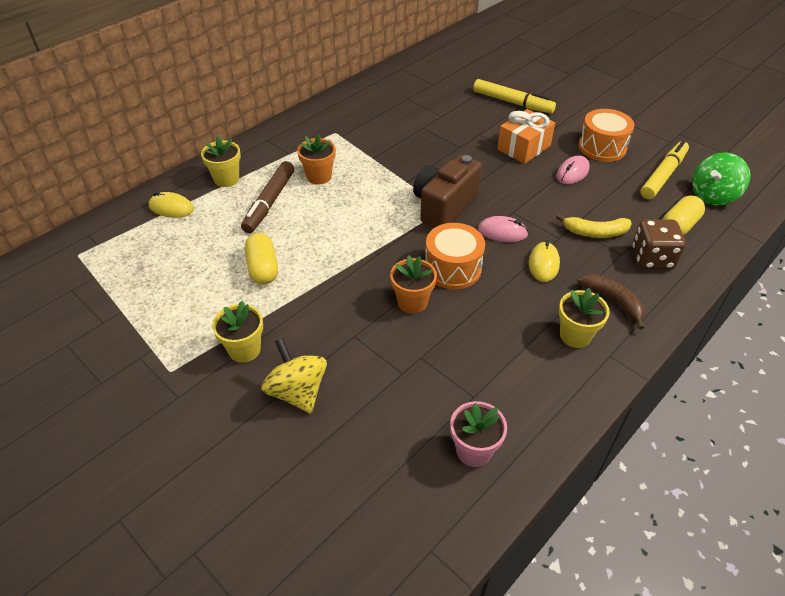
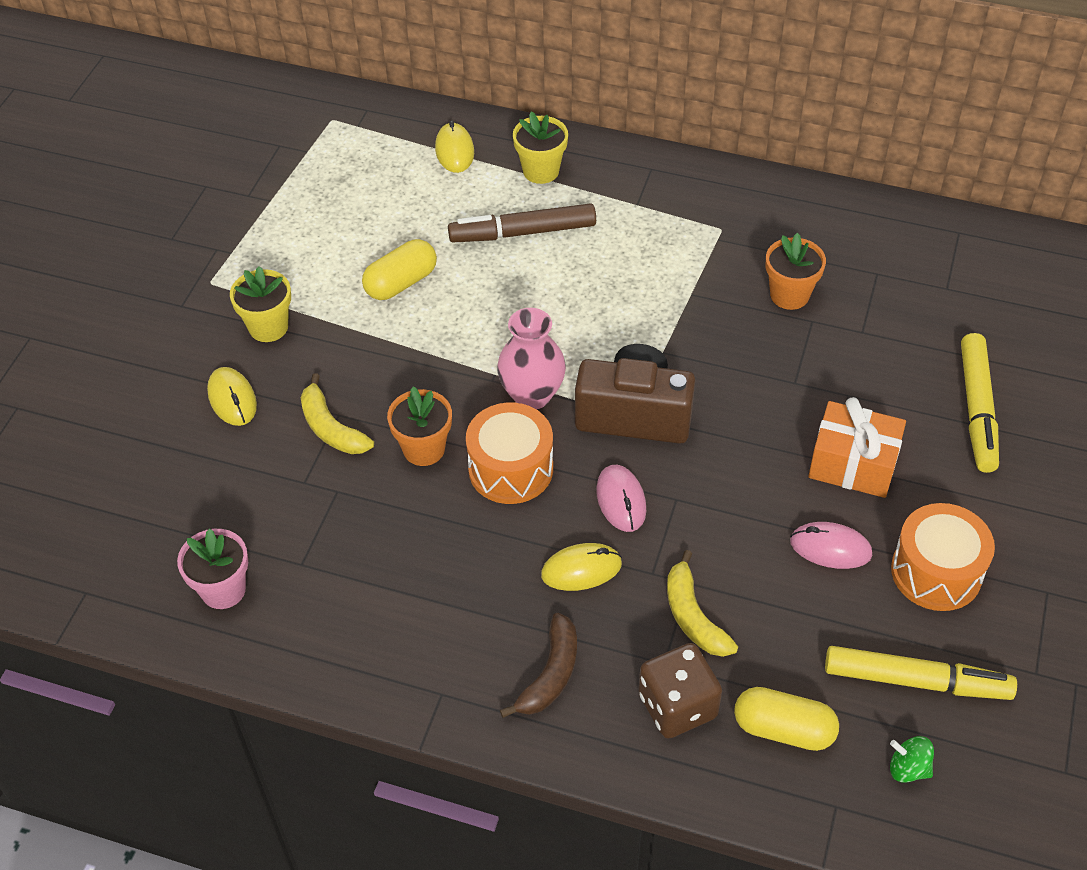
camera: 65 degrees right, 5 degrees up
(297, 392) = (232, 399): yellow spinning top -> yellow mouse
(319, 176) = (608, 256): orange flower pot -> orange flower pot (789, 295)
(363, 343) = (331, 428): none -> yellow banana
(402, 241) = (532, 395): none -> pink vase
(575, 335) = (458, 644): yellow flower pot -> none
(712, 195) = (908, 768): green spinning top -> green spinning top, size x0.53

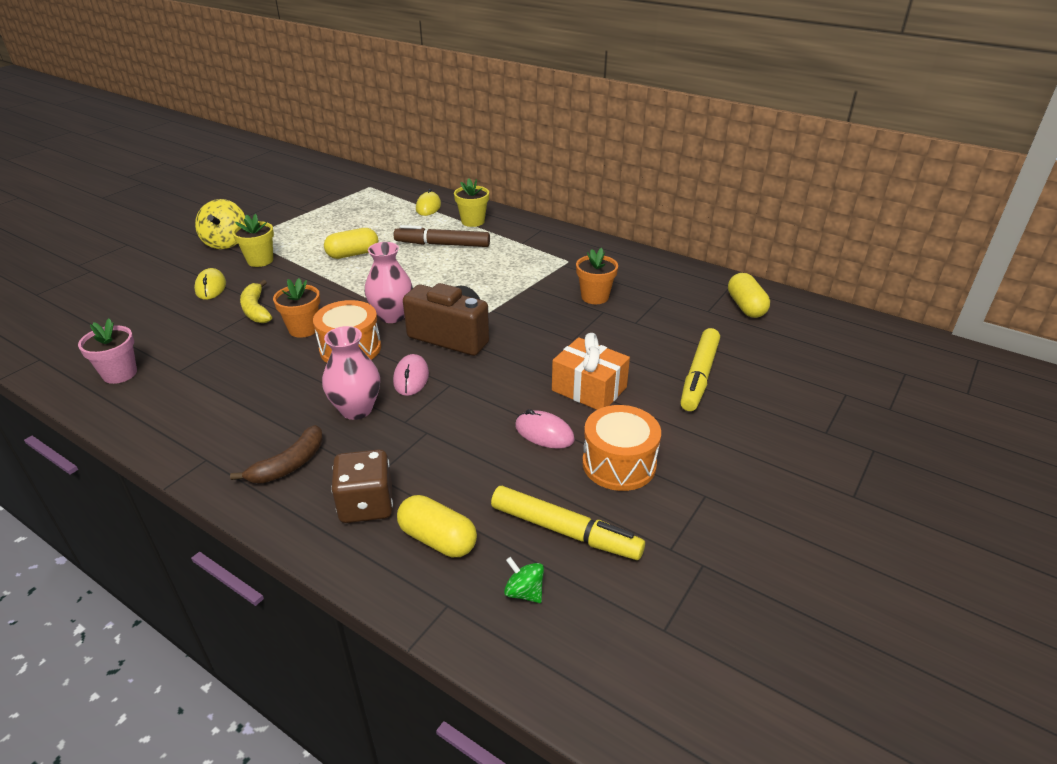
camera: 15 degrees right, 15 degrees down
(187, 299) = (226, 242): none -> yellow spinning top
(581, 570) = (356, 409): yellow mouse -> pink vase
(693, 616) = (416, 452): yellow banana -> none
(992, 269) = (746, 306): none -> yellow capsule

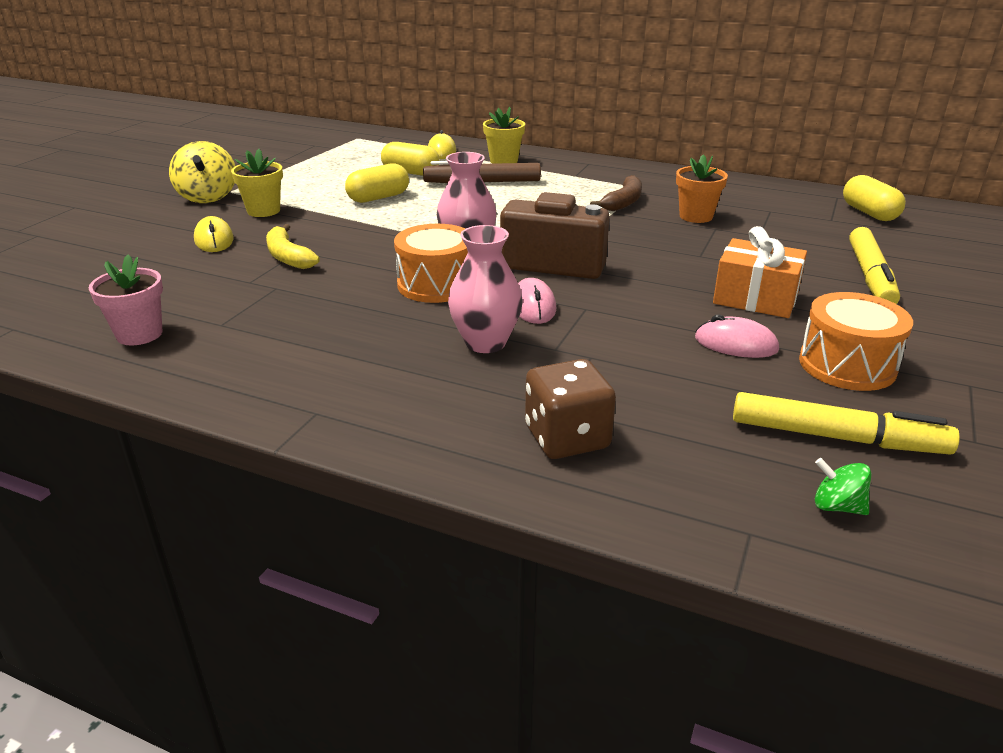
camera: 10 degrees left, 5 degrees down
(289, 464) = (435, 407): brown banana -> brown banana (623, 202)
(303, 329) = (363, 271): orange flower pot -> none
(438, 539) = (686, 464): yellow capsule -> yellow capsule (411, 173)

